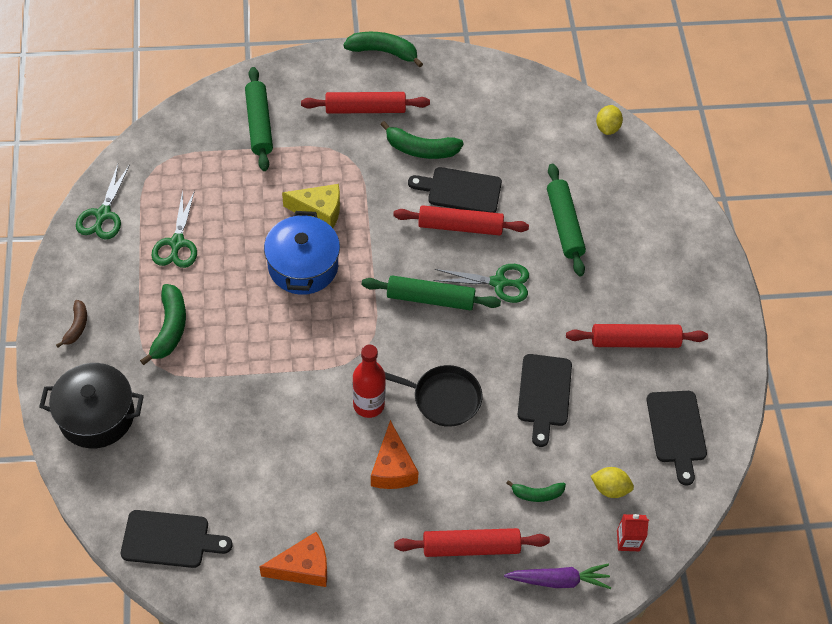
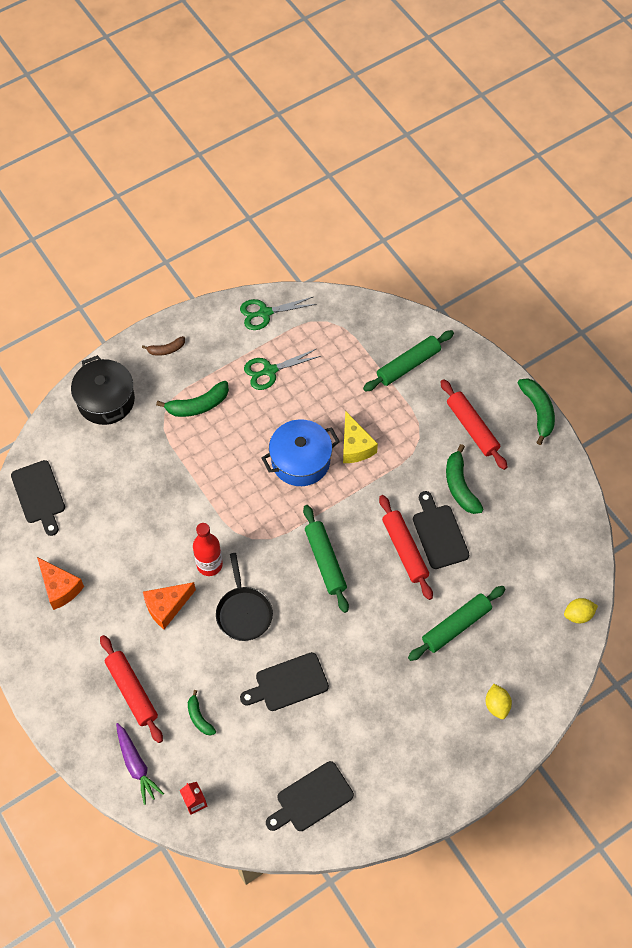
camera: 65 degrees right, 5 degrees up
(499, 282) = (370, 603): green scissors -> none
(610, 488) = (232, 769): yellow lemon -> yellow lemon (497, 705)
(634, 341) = (377, 730): red rolling pin -> none

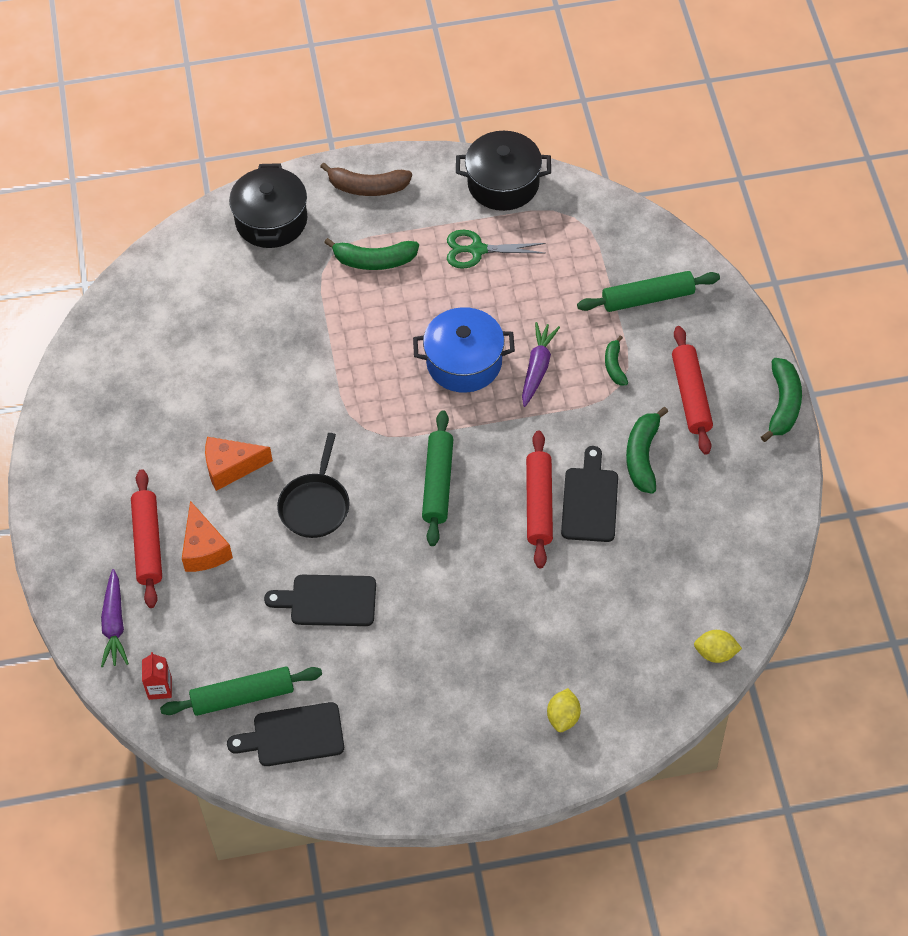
camera: 25 degrees right, 5 degrees down
(39, 495) = (147, 297): black cutting board -> none
(60, 588) = (122, 405): orange cheese -> orange cheese (204, 549)
(166, 349) = (367, 187): brown banana -> brown banana, size x1.67
(199, 717) = (209, 600): green banana -> green banana (614, 366)
(209, 564) = (301, 439): red bottle -> none
(265, 313) = (503, 183): green scissors -> black pot
(355, 446) = (537, 368): yellow cheese -> purple carrot
(456, 626) = (558, 611): green rolling pin -> green rolling pin (242, 696)

